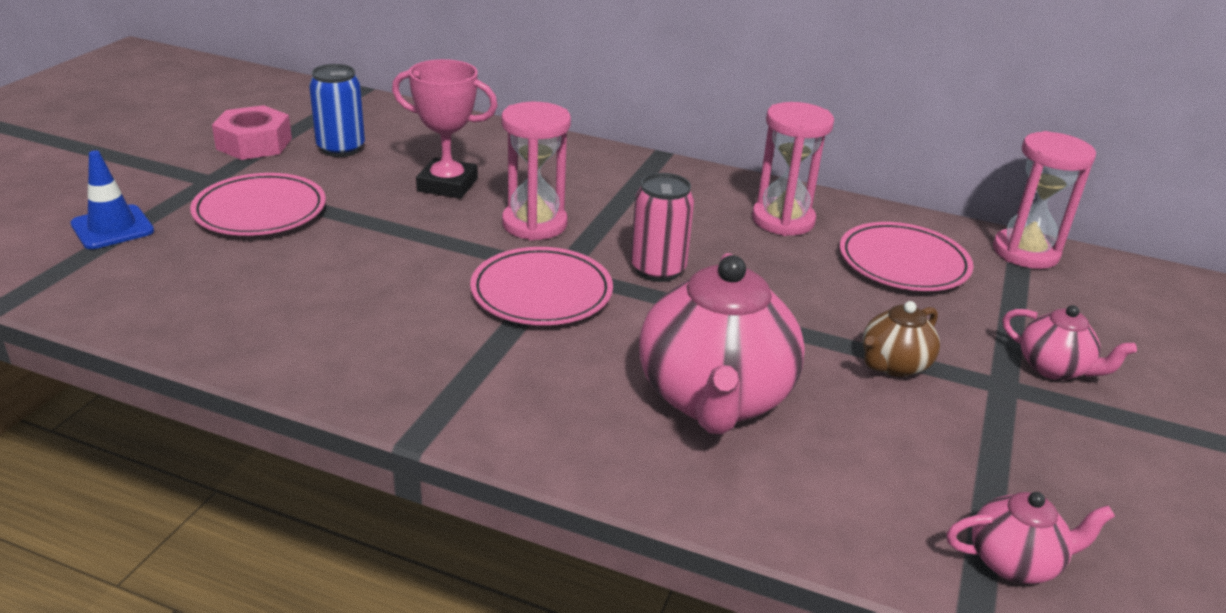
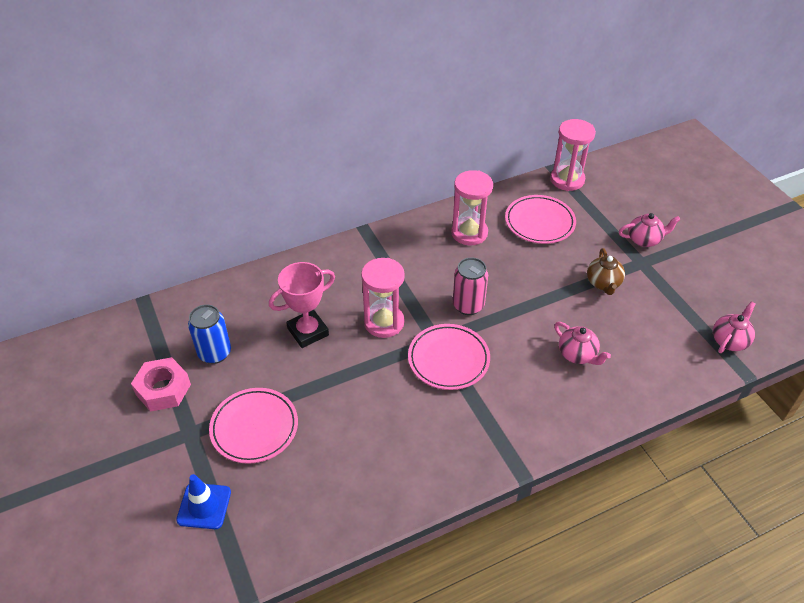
camera: 45 degrees left, 15 degrees up
(714, 399) = (577, 355): pink teapot -> pink teapot, size x0.49

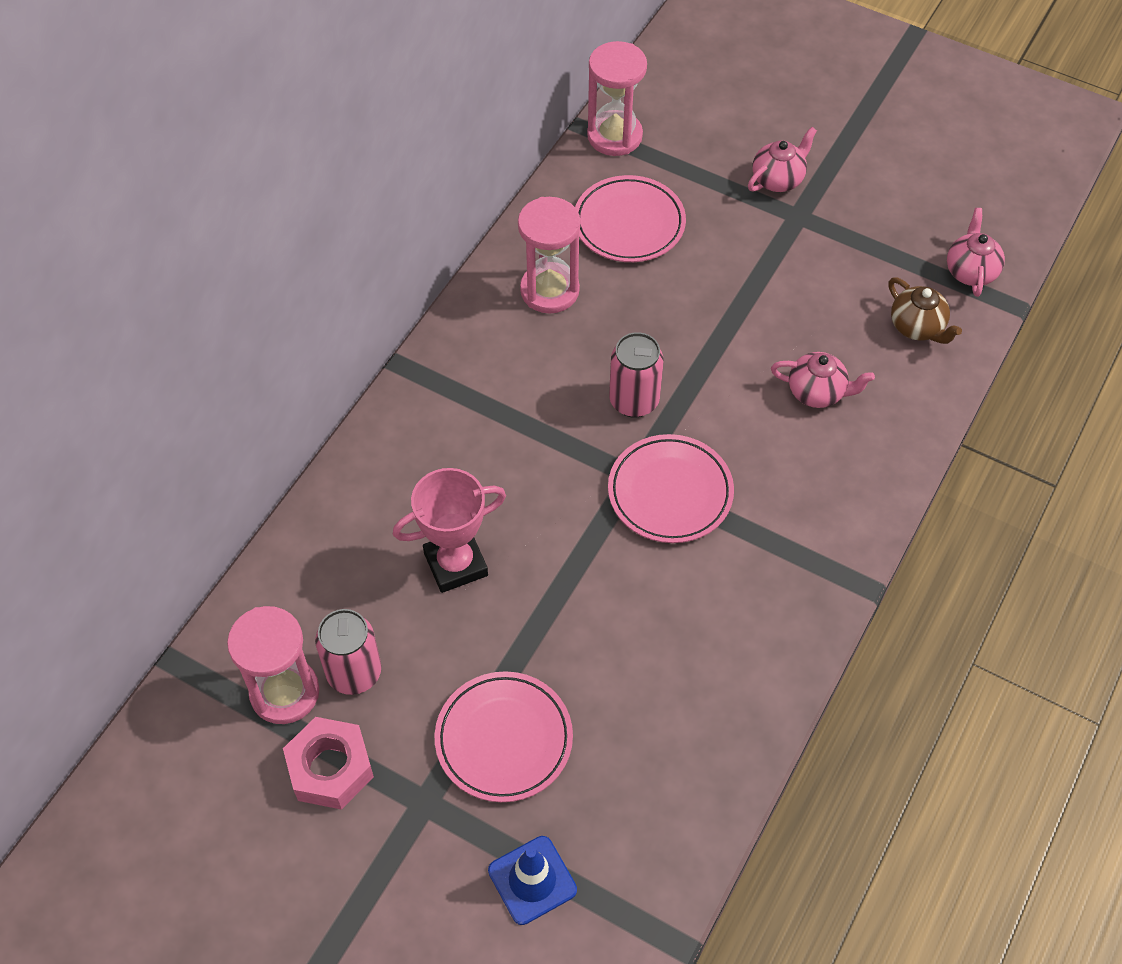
camera: 35 degrees left, 10 degrees up
(214, 353) = (354, 673): blue can -> pink can
(308, 331) = (455, 564): pink trophy -> pink trophy turned 45 degrees clockwise
(384, 322) = (546, 490): pink hourglass -> pink hourglass (284, 692)
(603, 283) = (774, 272): brown teapot -> brown teapot (917, 327)

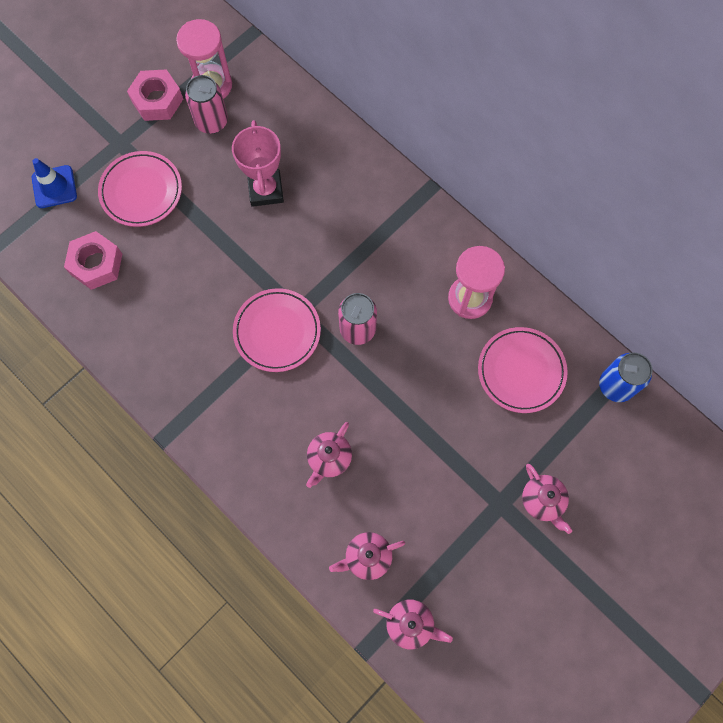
camera: 105 degrees right, 15 degrees up
(614, 136) = (615, 385): pink hourglass -> blue can
(647, 765) = (96, 264): none -> pink nut
(917, 327) = (367, 557): brown teapot -> pink teapot

